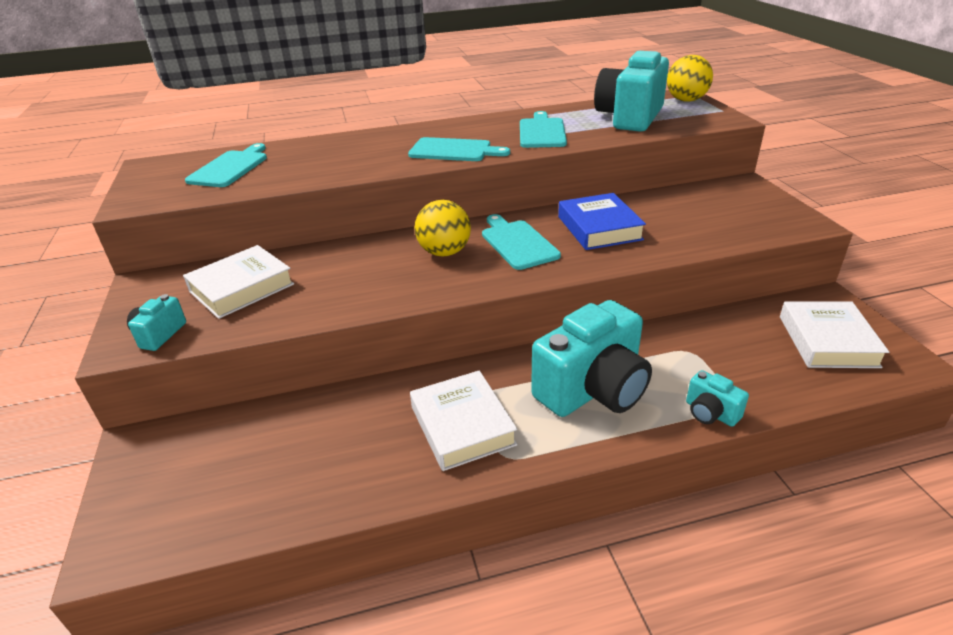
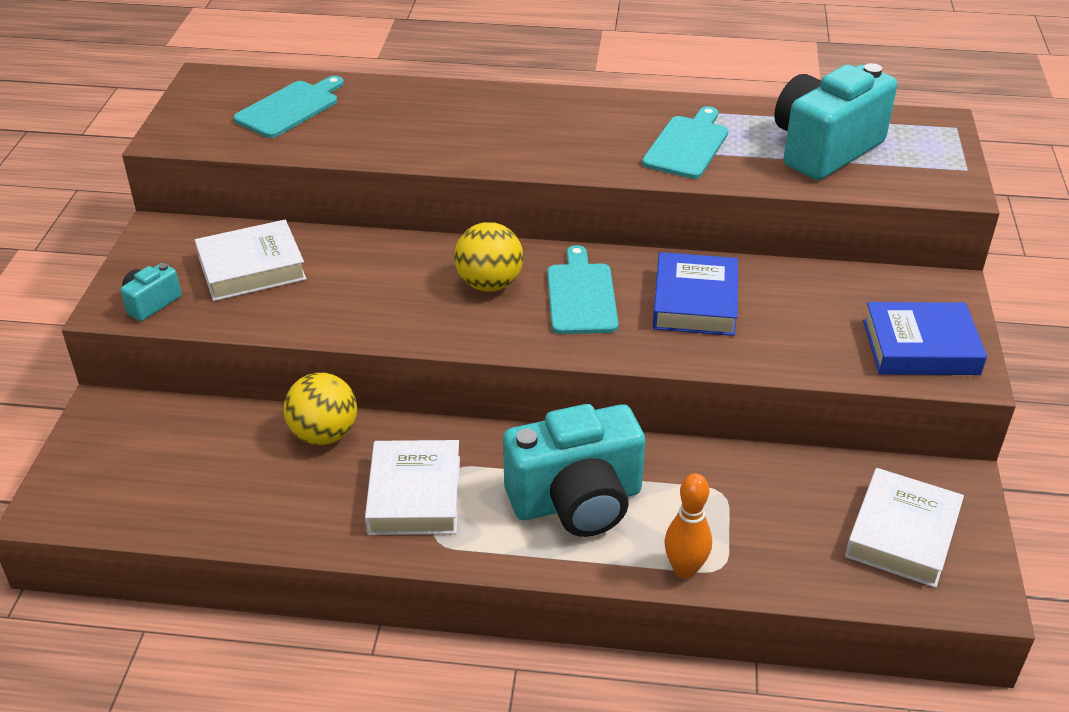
camera: 20 degrees right, 5 degrees up
(454, 150) = (556, 149): turquoise cutting board -> none
(686, 100) = (934, 135): yellow ball -> yellow ball (324, 434)
(710, 413) = (684, 570): turquoise camera -> orange bowling pin
(764, 217) = (920, 347): none -> blue book

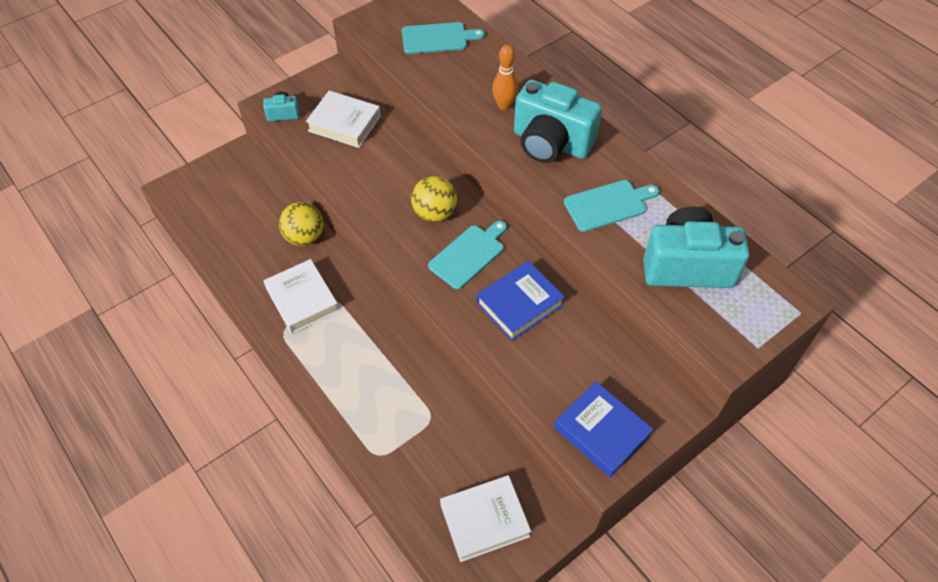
camera: 45 degrees right, 15 degrees up
(414, 495) = (302, 300): white book -> white book turned 75 degrees counterclockwise
(577, 501) = (362, 363): turquoise camera -> turquoise camera (551, 143)
(684, 570) = (362, 441): orange bowling pin -> orange bowling pin (504, 106)

